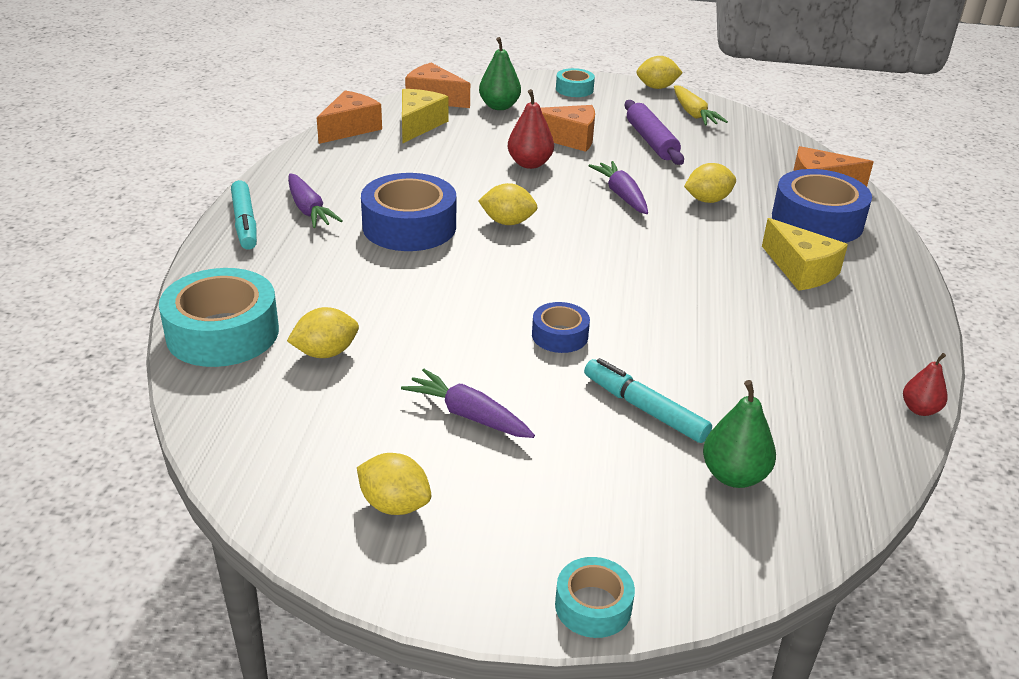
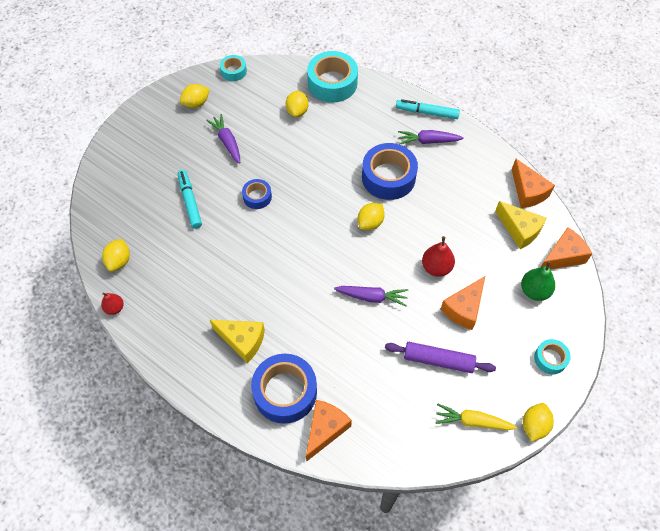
camera: 120 degrees right, 25 degrees up
(468, 415) = (227, 142): purple carrot -> purple carrot turned 90 degrees counterclockwise
(593, 606) = (115, 136): turquoise tape -> turquoise tape (233, 71)
(644, 409) = (190, 202): turquoise marker -> turquoise marker turned 90 degrees counterclockwise
(707, 200) = (342, 343): yellow lemon -> yellow lemon (119, 261)
(734, 476) = (134, 209): green pear -> none
(801, 270) = (242, 341): yellow cheese -> yellow cheese turned 150 degrees counterclockwise

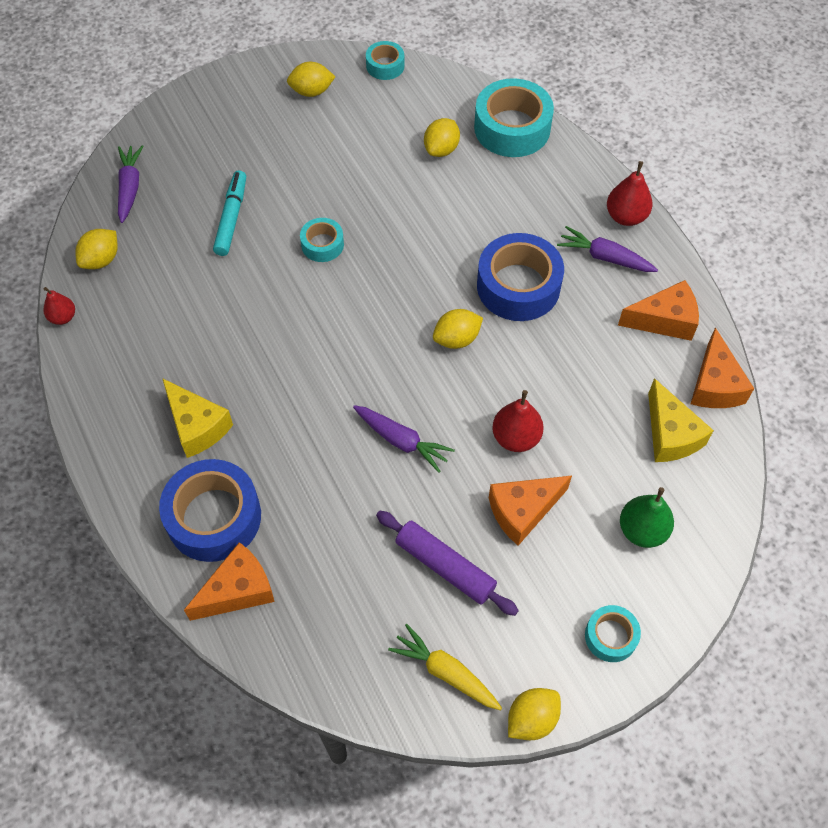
camera: 25 degrees right, 0 degrees up
(227, 142) = (323, 157): purple carrot -> purple carrot (130, 187)
(257, 197) = (322, 244): blue tape -> turquoise tape
(427, 113) = (626, 216): turquoise marker -> red pear
(563, 256) = (715, 499): orange cheese -> orange cheese (664, 320)

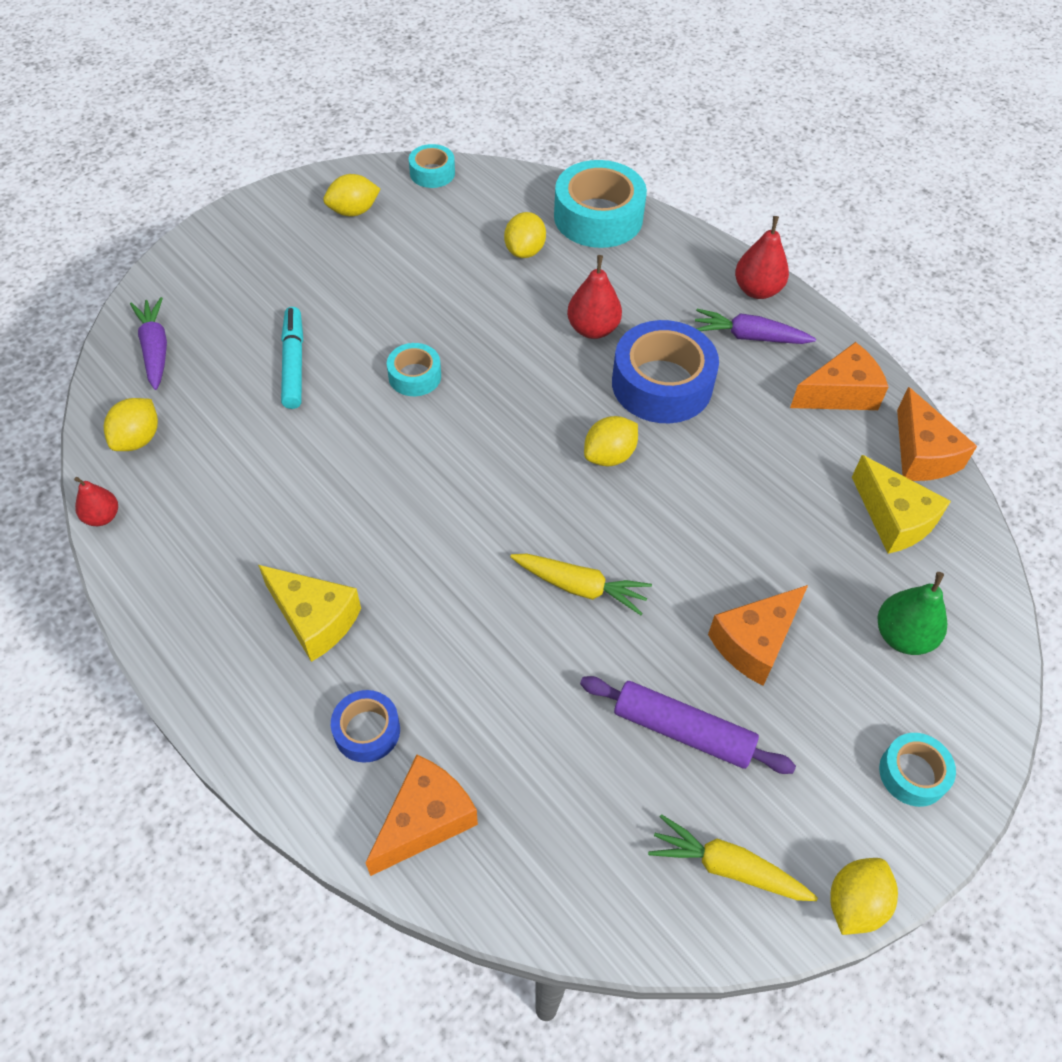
camera: 15 degrees left, 5 degrees down
(214, 517) = (367, 731): blue tape -> blue tape, size x0.52
(401, 441) = (580, 587): purple carrot -> yellow carrot
(516, 437) = (717, 556): red pear -> red pear (593, 329)

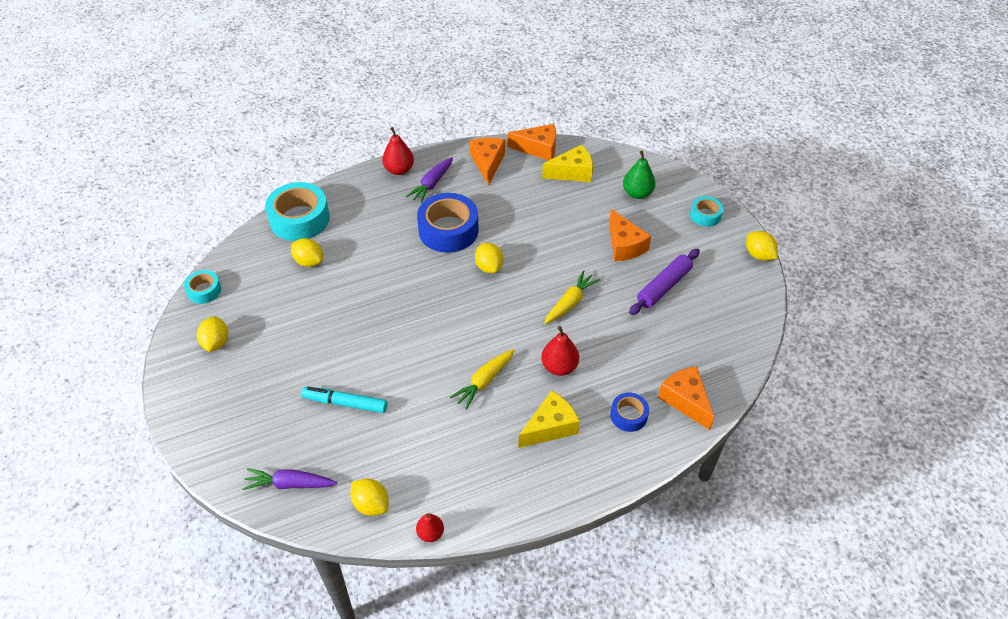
camera: 70 degrees left, 5 degrees down
(414, 376) = (388, 341): turquoise tape -> none
(593, 329) = (392, 247): red pear -> red pear (559, 367)
(727, 867) = (734, 292): yellow carrot -> yellow carrot (484, 381)

